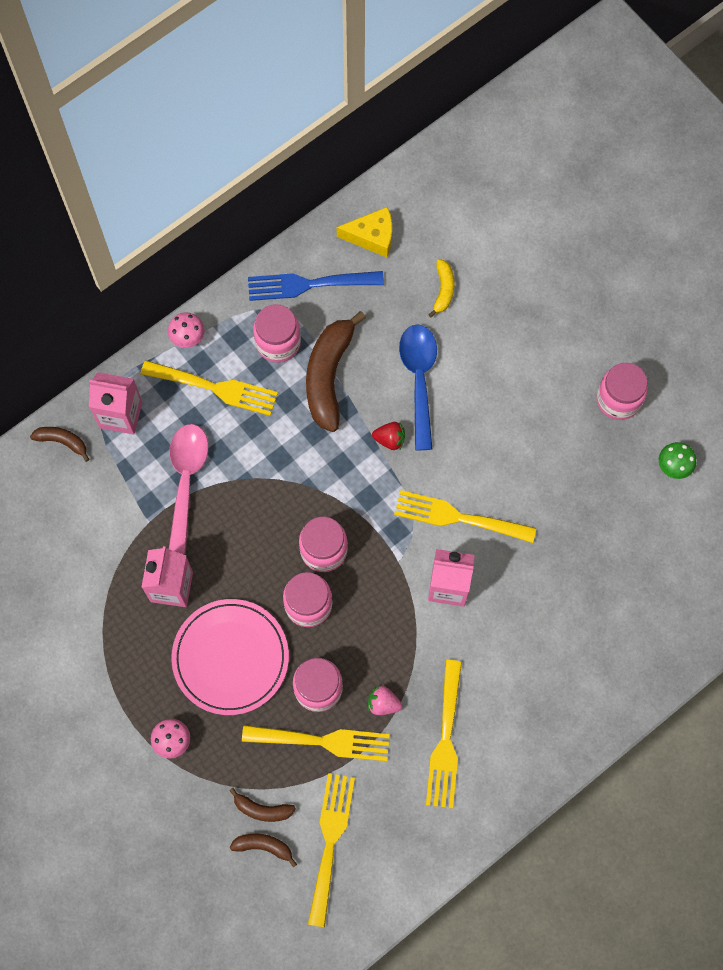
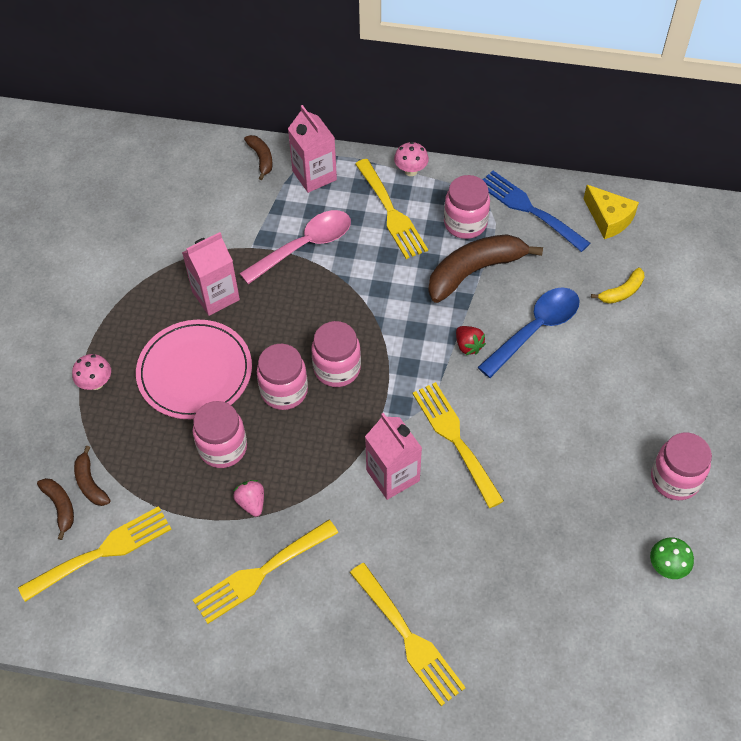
camera: 50 degrees right, 15 degrees down
(323, 741) = (182, 484): yellow fork -> yellow fork (408, 638)

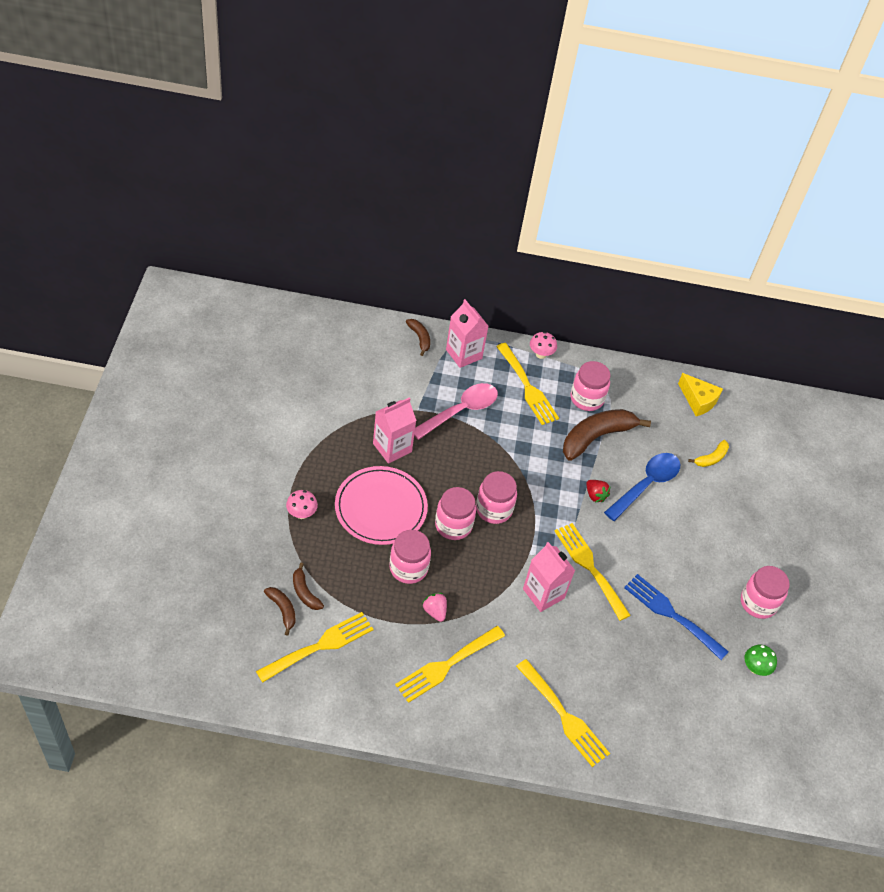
camera: 10 degrees left, 5 degrees down
(528, 209) = (635, 389): blue fork -> blue fork (671, 614)

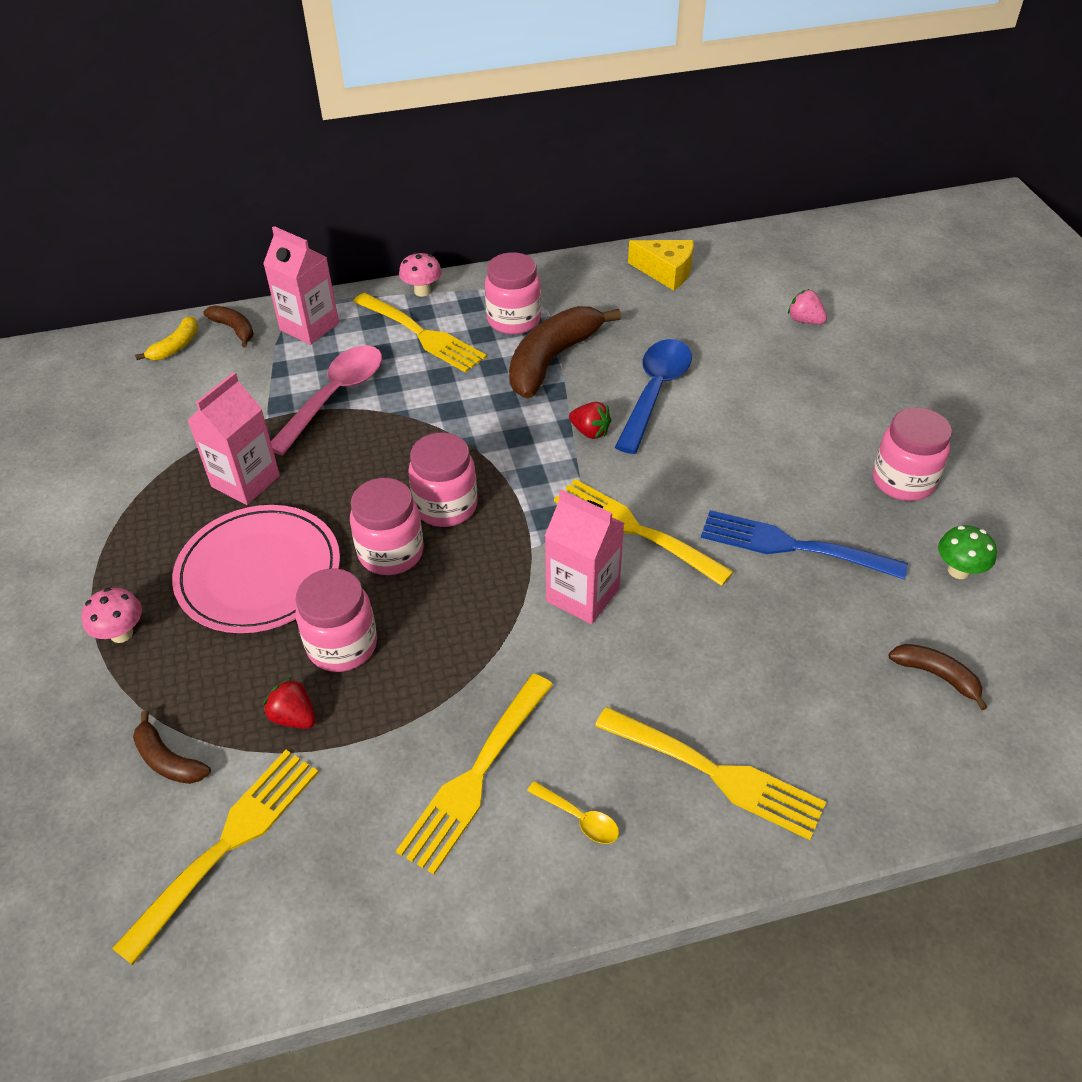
camera: 15 degrees left, 5 degrees down
(282, 610) = (134, 809): brown banana -> brown banana (936, 675)
(371, 596) = (294, 717): none -> red strawberry
(435, 611) = (416, 695): pink strawberry -> pink strawberry (805, 321)
(487, 707) = (579, 818): none -> yellow spoon
(711, 458) = (724, 330): yellow banana -> yellow banana (176, 346)

